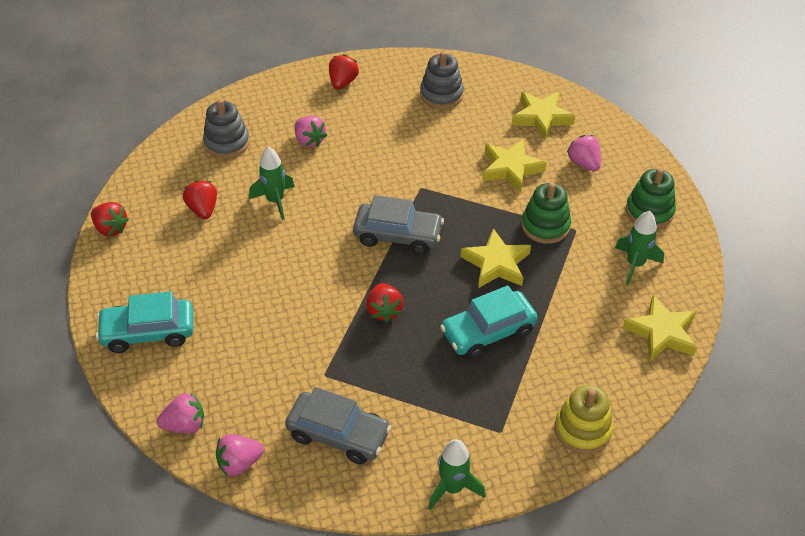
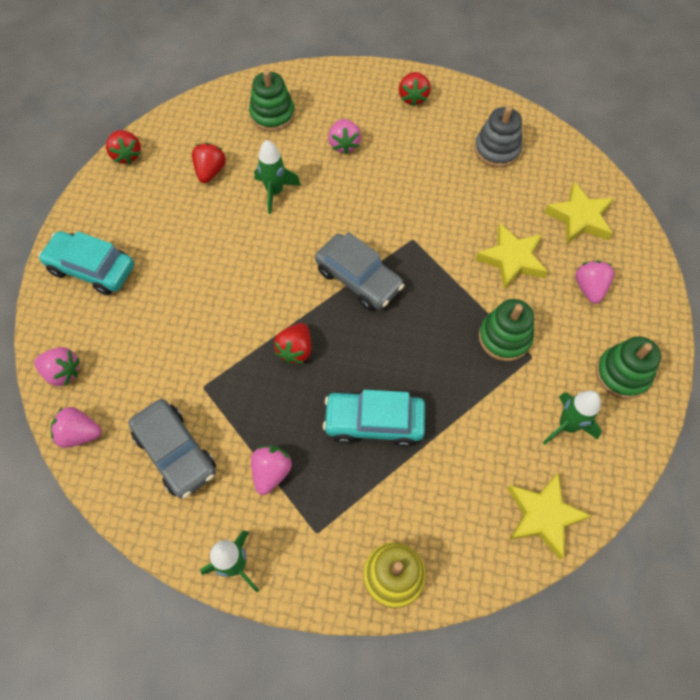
camera: 30 degrees right, 15 degrees up
(227, 143) = (272, 115): grey stacking toy -> green stacking toy
(343, 82) = (413, 97): red strawberry -> red strawberry turned 135 degrees clockwise
(431, 408) = (271, 472): none -> pink strawberry
(496, 264) = (430, 354): yellow star -> none

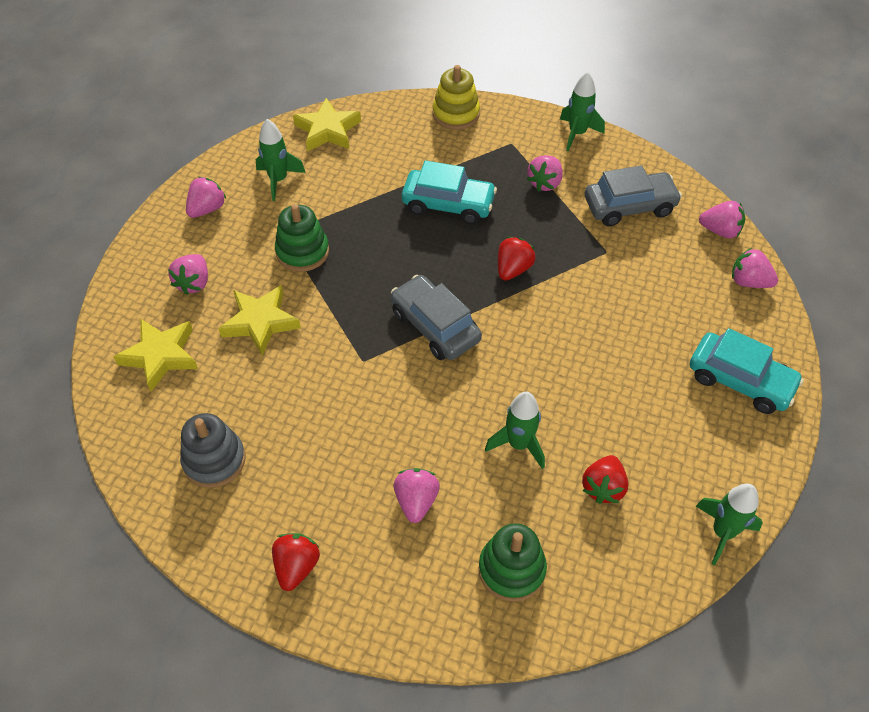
camera: 170 degrees left, 10 degrees down
(127, 155) = (722, 532): red strawberry -> green rocket
(176, 452) = (629, 206): grey car -> grey car turned 105 degrees clockwise
(622, 374) = (207, 209): green stacking toy -> pink strawberry

